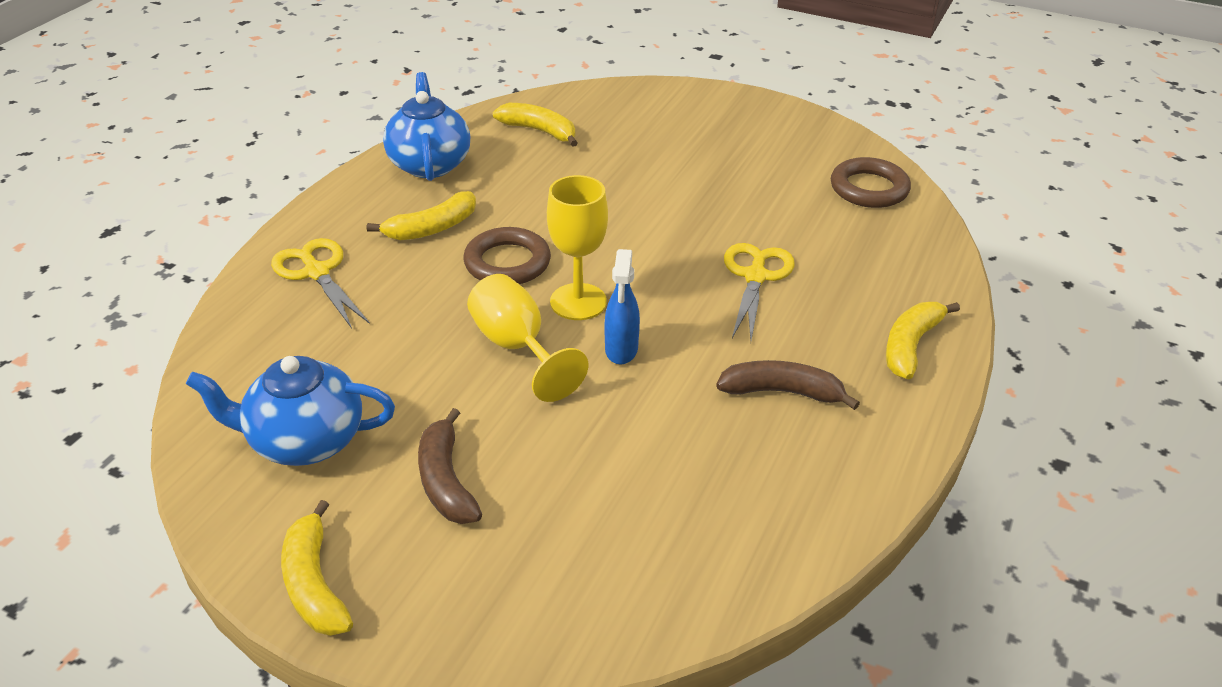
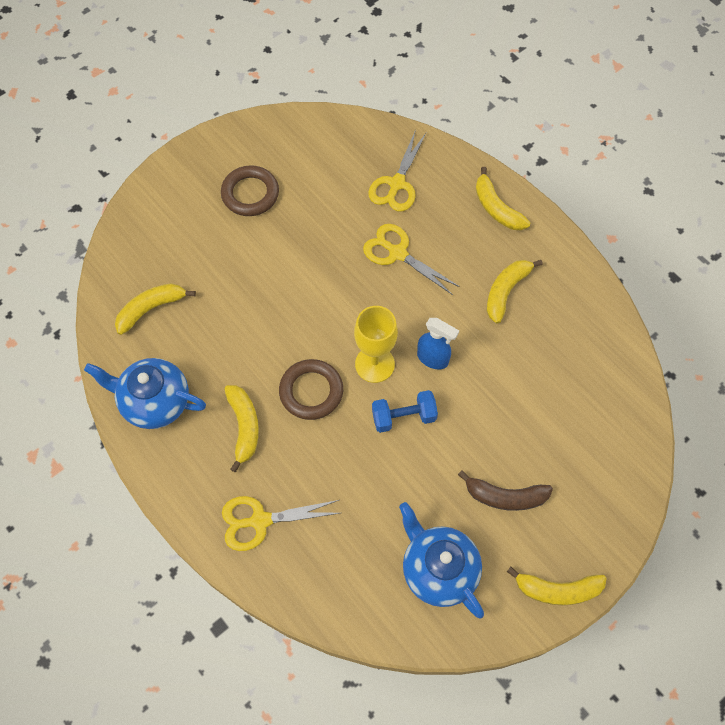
camera: 65 degrees left, 25 degrees up
(305, 441) = (438, 569): blue teapot -> blue teapot turned 120 degrees clockwise
(517, 347) = (403, 417): yellow goblet -> blue dumbbell
(782, 392) = (506, 291): brown banana -> yellow banana
(858, 248) = (397, 184): none -> yellow scissors
(869, 189) = (338, 143): brown ring -> brown ring (250, 194)

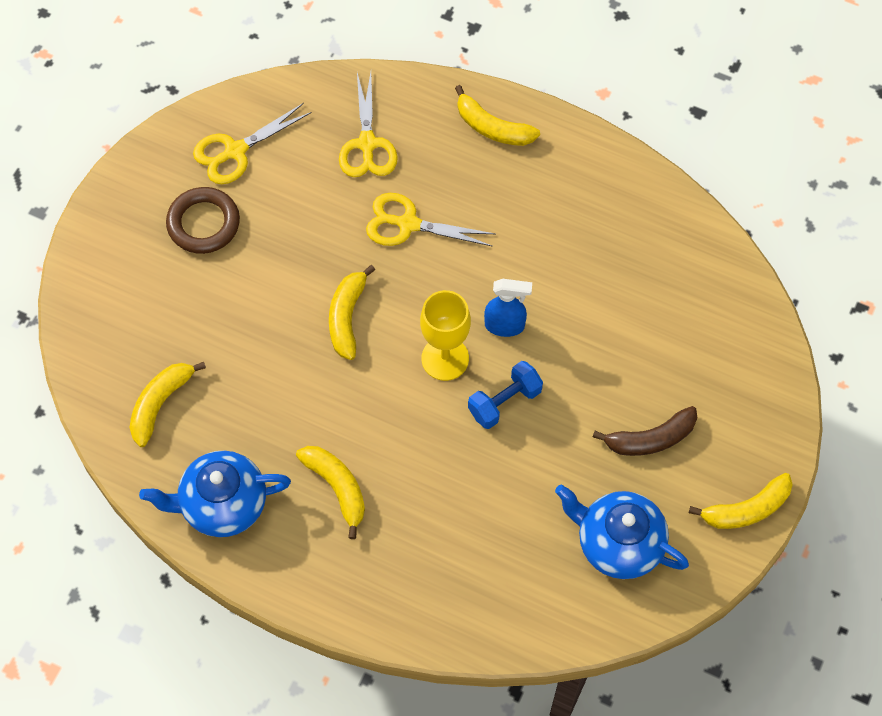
camera: 25 degrees left, 0 degrees up
(260, 521) = (407, 578): yellow scissors -> yellow scissors (235, 151)
(311, 391) = (391, 418): brown ring -> none
(506, 291) = (547, 218): yellow banana -> yellow banana (347, 317)

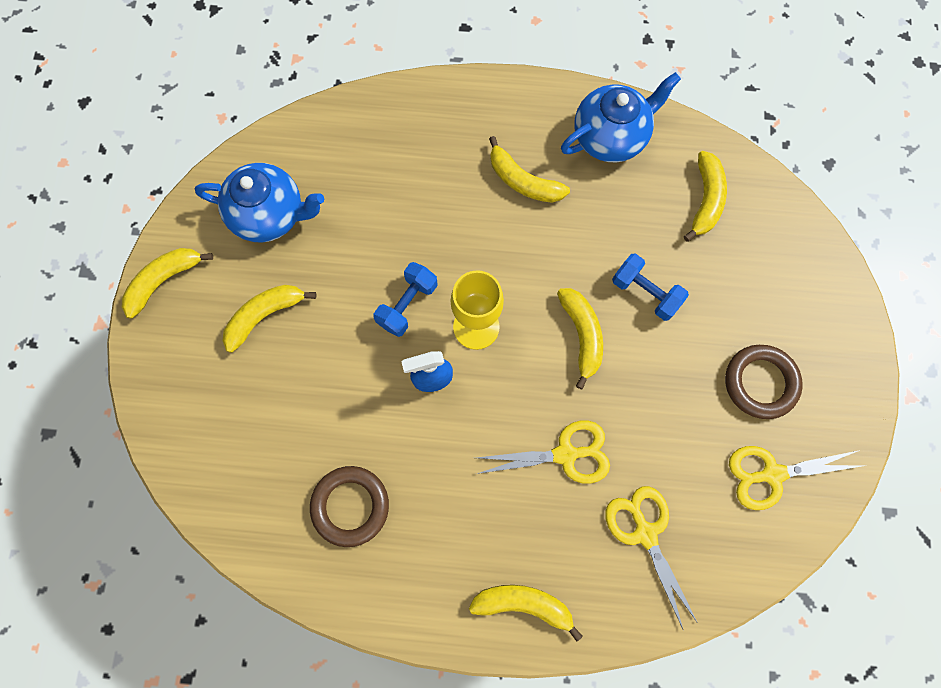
camera: 160 degrees right, 10 degrees up
(235, 151) = (772, 474): yellow scissors -> yellow scissors turned 135 degrees counterclockwise
(267, 335) = (645, 292): none -> blue dumbbell
(616, 245) = (350, 506): none -> brown ring
(650, 439) = (265, 315): brown banana -> yellow banana

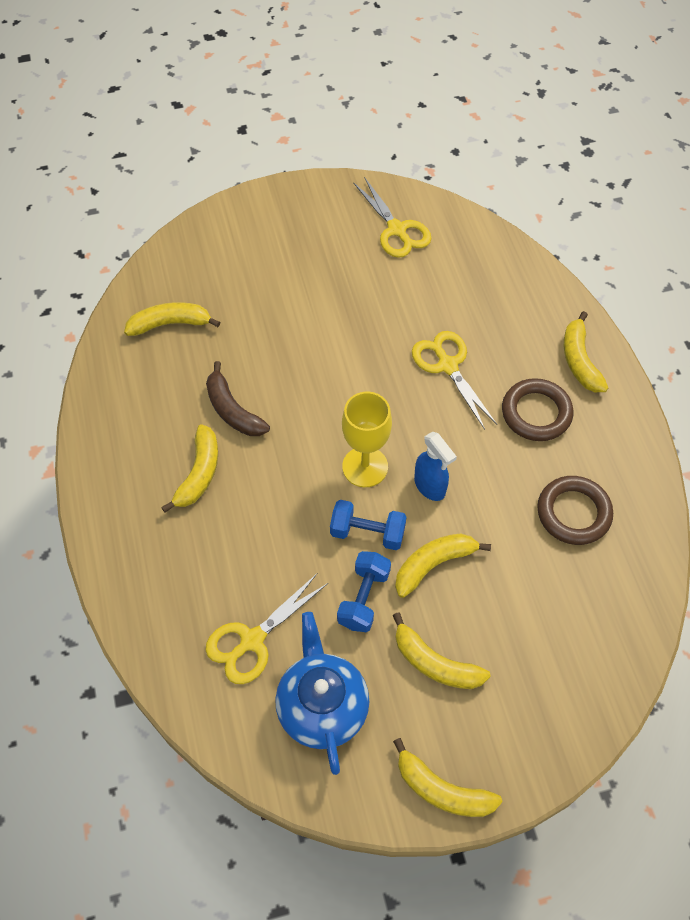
camera: 110 degrees left, 15 degrees down
(581, 335) = (338, 382): yellow banana -> yellow banana (433, 564)
(582, 228) = (233, 410): none -> brown banana
(610, 137) = (126, 413): blue teapot -> none
(645, 292) = (278, 346): blue dumbbell -> blue dumbbell (363, 598)
(645, 533) = (482, 297): yellow scissors -> yellow scissors (252, 640)
(760, 382) = (326, 251): brown ring -> brown ring (536, 413)

